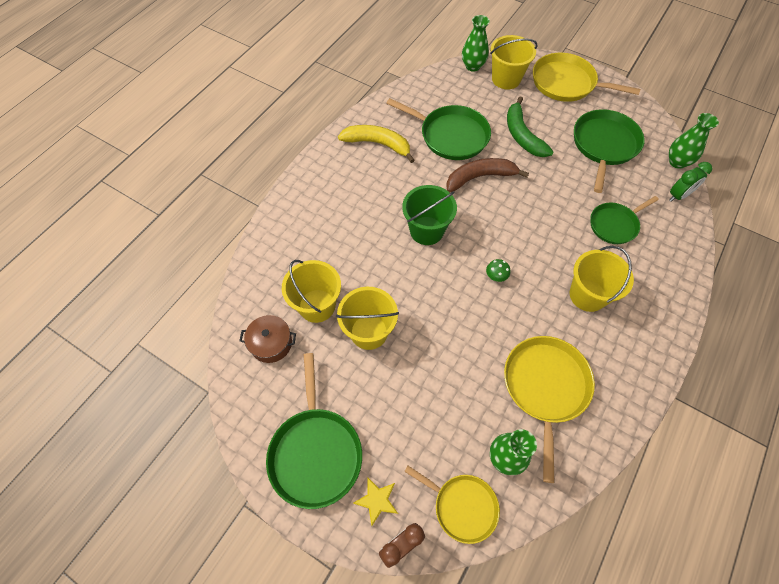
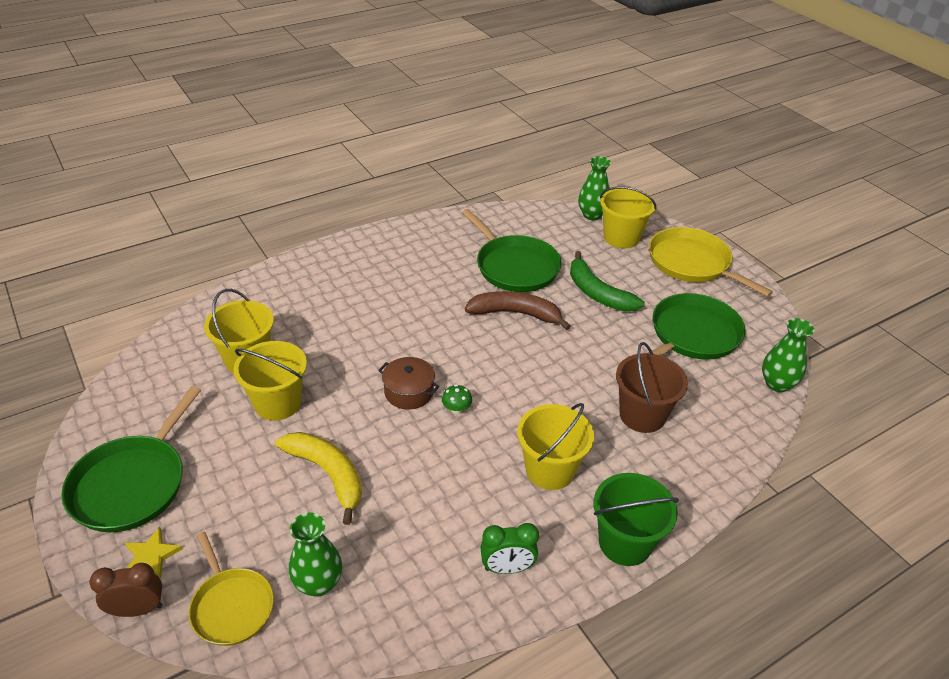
camera: 25 degrees right, 20 degrees down
(271, 343) = (176, 373): brown pot -> brown pot (409, 392)
(378, 144) = (430, 248): yellow banana -> yellow banana (328, 474)
(426, 230) = (416, 339): green bucket -> green bucket (625, 542)
(522, 135) = (597, 293): green banana -> green banana turned 45 degrees counterclockwise
(545, 387) = (422, 537): yellow pan -> none
(615, 224) = (642, 415): green pan -> brown bucket
(678, 196) = (751, 418): green clock -> green clock (507, 568)

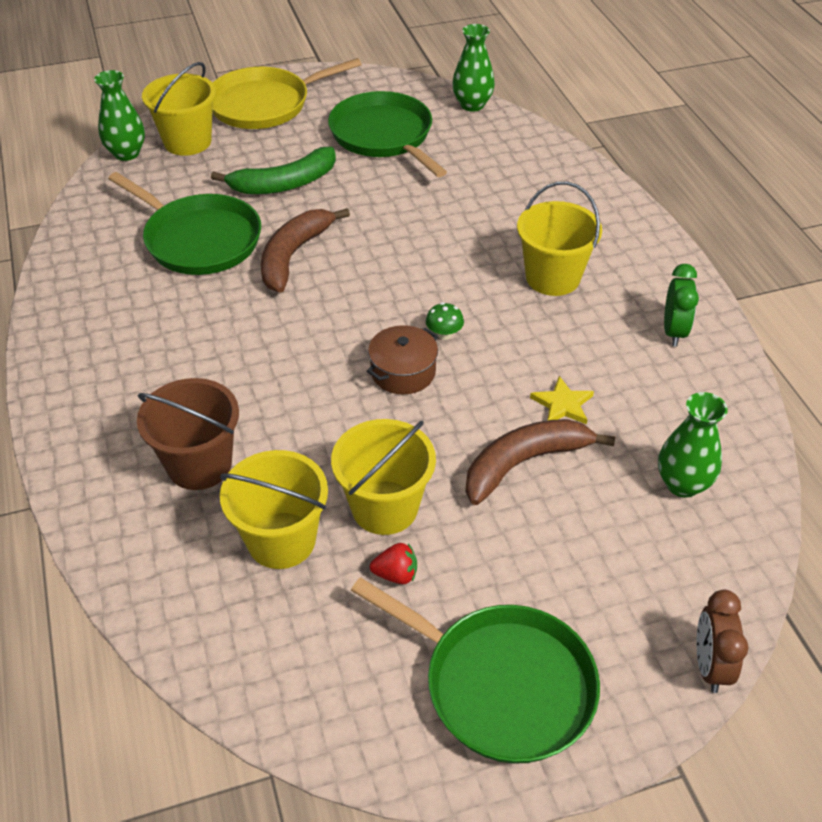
camera: 75 degrees left, 5 degrees up
(151, 555) = (629, 655): yellow star -> yellow star (562, 404)
(221, 418) = (396, 574): none -> red strawberry
(231, 606) = (709, 567): yellow pan -> none
(328, 474) = (523, 463): yellow banana -> brown banana
(514, 266) = (198, 239): green pan -> green pan turned 60 degrees clockwise
(625, 542) = (651, 247): green bucket -> none
(642, 415) = (491, 198): brown bucket -> brown bucket (199, 464)

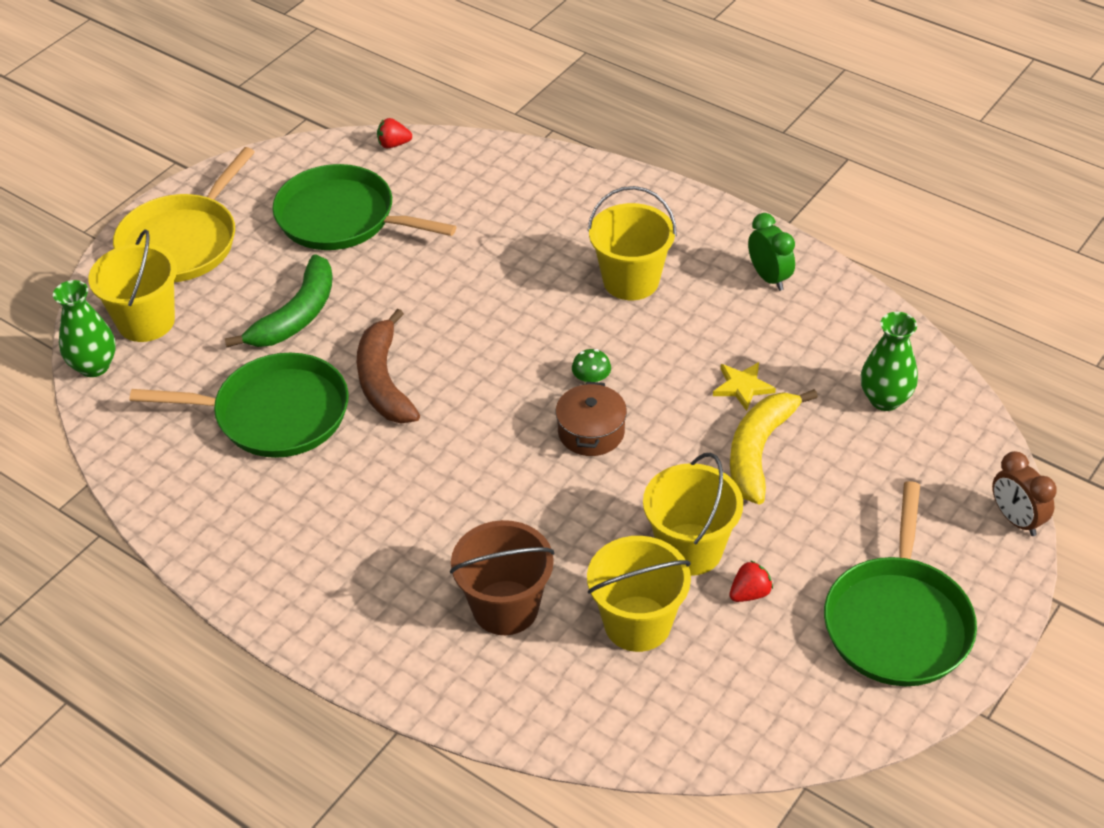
camera: 35 degrees left, 0 degrees up
(472, 105) = (393, 144): green vase -> red strawberry
(501, 685) = (897, 621): green pan -> green pan turned 105 degrees clockwise
(523, 463) = (758, 451): brown banana -> yellow banana

